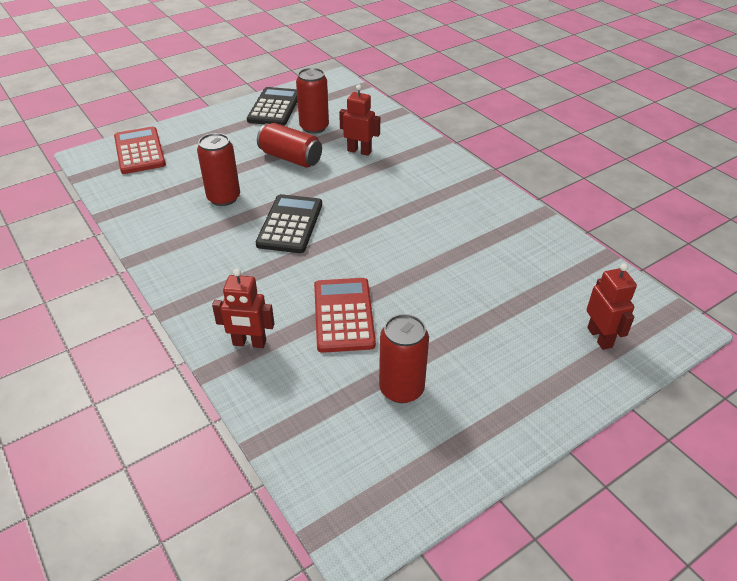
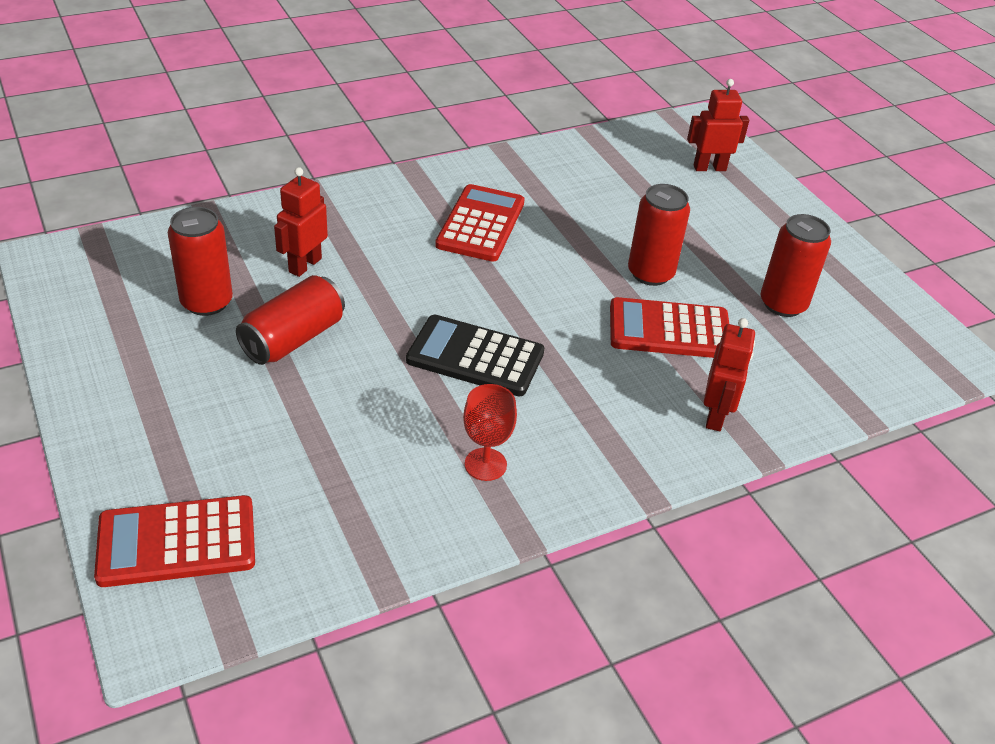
camera: 85 degrees left, 0 degrees up
(194, 238) = (485, 464): none -> red goblet
(223, 198) = (384, 425): red can -> red can (650, 273)
(274, 107) = (108, 342): black calculator -> none
(436, 212) = (481, 224): none -> red calculator

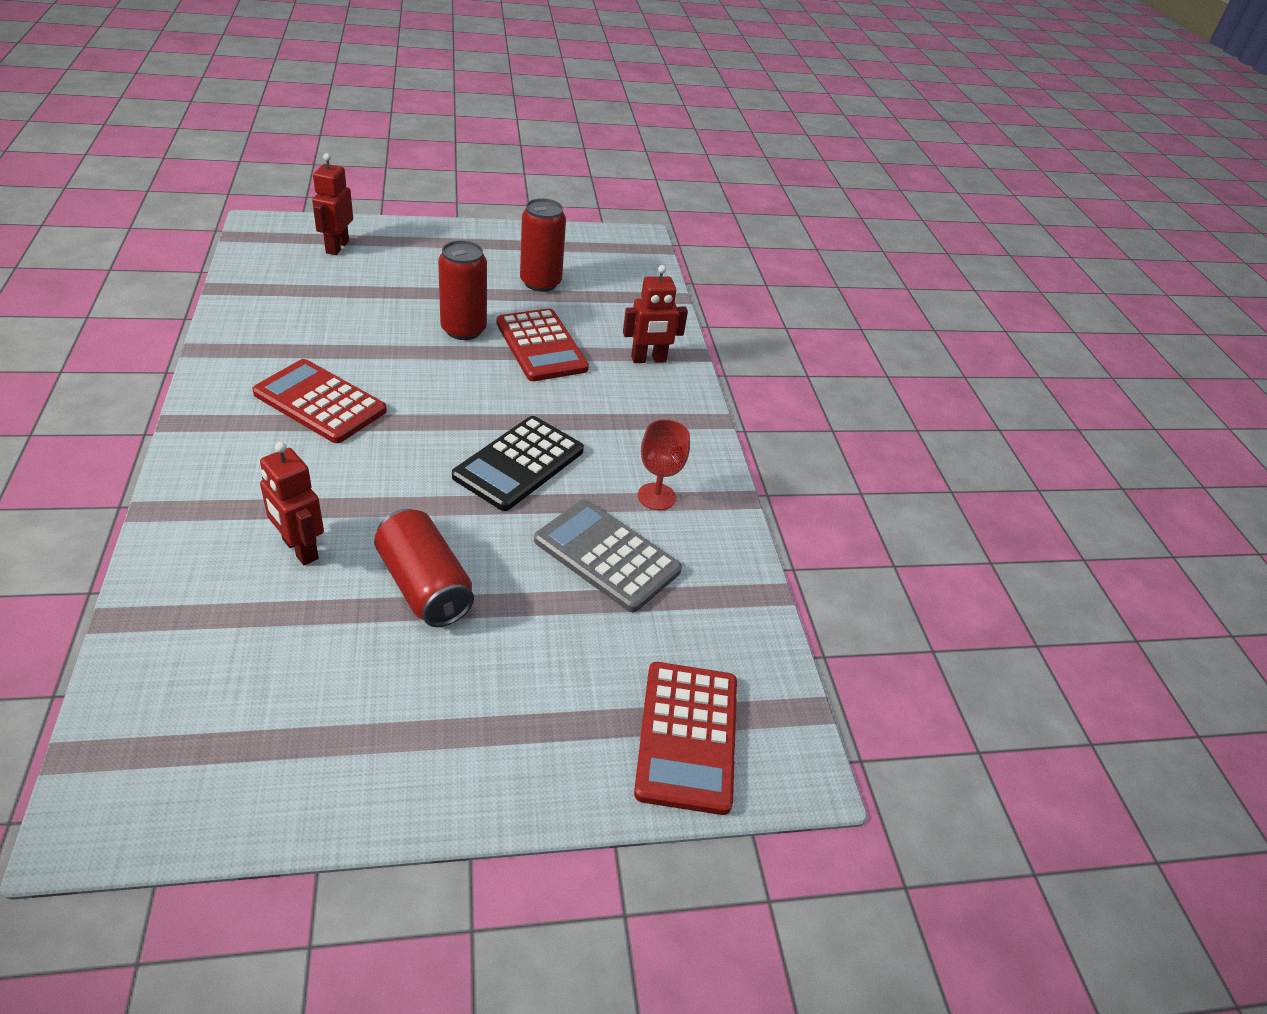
camera: 75 degrees left, 0 degrees up
(207, 302) = (314, 650): red can -> none
(381, 443) = (607, 556): none -> grey calculator
(669, 330) = (541, 346): red calculator -> red calculator turned 45 degrees counterclockwise
(716, 416) = (648, 359): red robot -> red robot turned 135 degrees clockwise

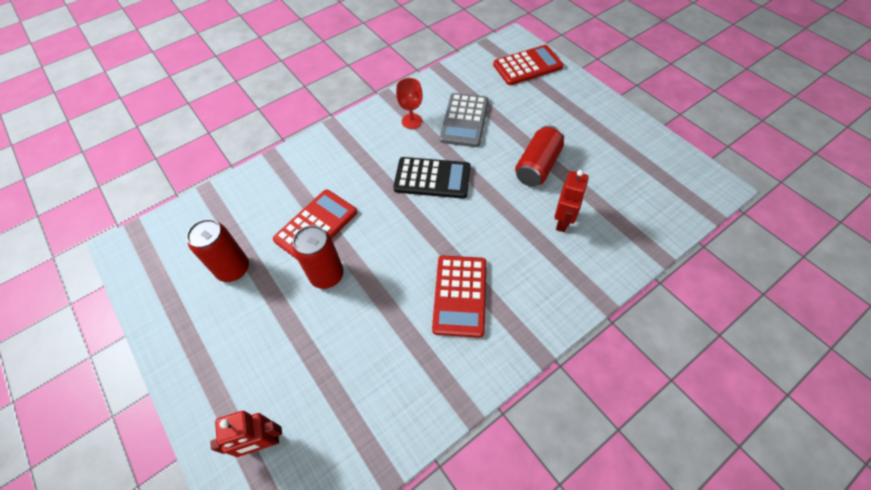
camera: 110 degrees left, 15 degrees up
(648, 359) = (293, 172): red robot -> none

